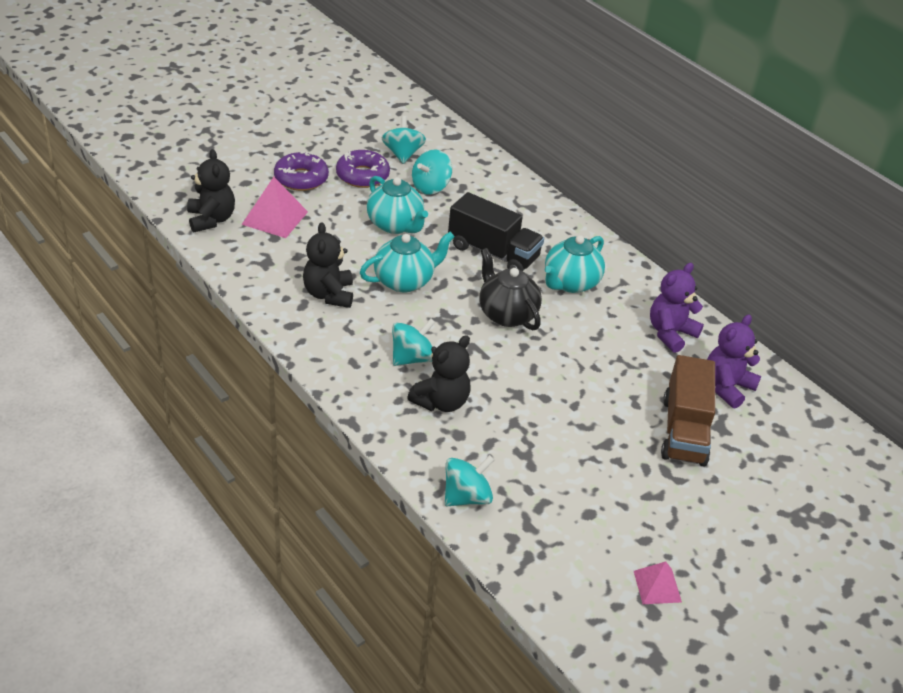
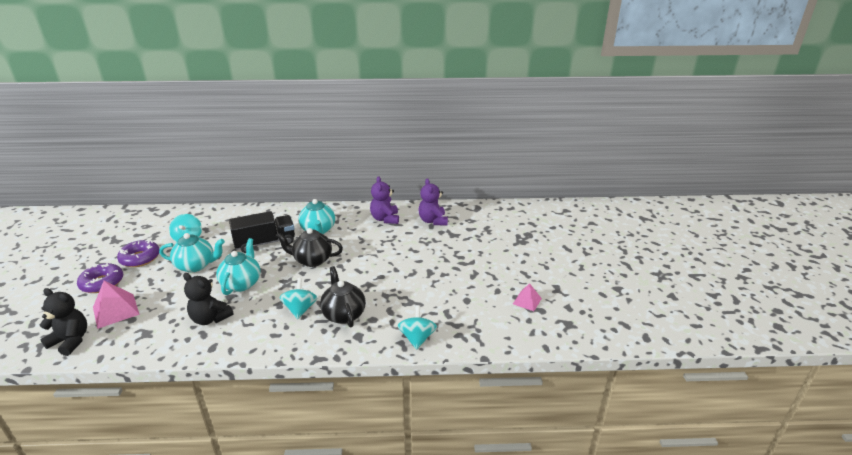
camera: 50 degrees left, 10 degrees down
(402, 154) = (148, 236): turquoise spinning top -> none
(441, 402) = (343, 314): black teddy bear -> black teapot
(684, 430) = (445, 245): brown truck -> none

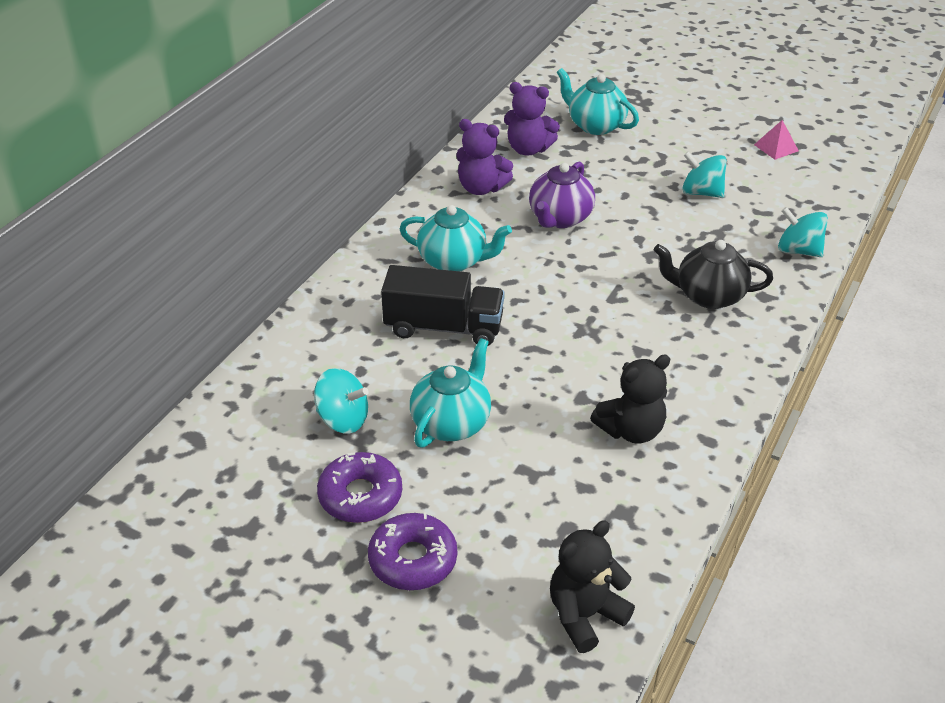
camera: 60 degrees left, 10 degrees up
(116, 310) = (526, 546): pink pyramid -> none
(242, 283) = (553, 378): turquoise teapot -> turquoise teapot (595, 125)
(265, 243) = (443, 327): black truck -> black truck turned 90 degrees clockwise
(300, 309) = (669, 332): turquoise spinning top -> turquoise spinning top (701, 192)
(312, 260) = (543, 290): black teapot -> none
(378, 247) = (559, 218): none -> purple teapot

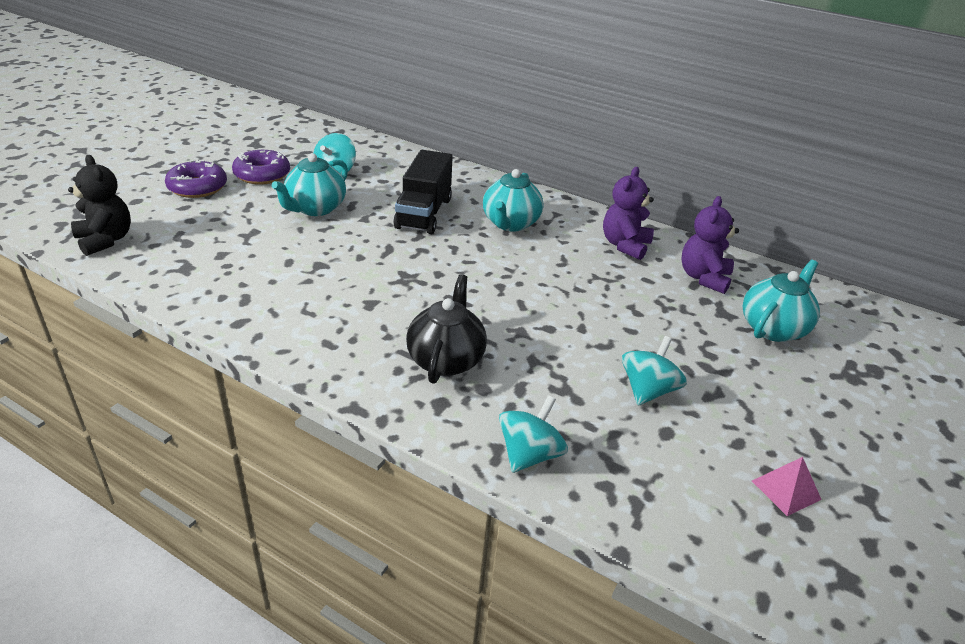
camera: 90 degrees right, 5 degrees down
(451, 423) = (315, 208): turquoise teapot -> turquoise teapot turned 90 degrees clockwise
(559, 218) = (580, 283): purple teapot -> none
(631, 430) = (271, 283): black teddy bear -> none

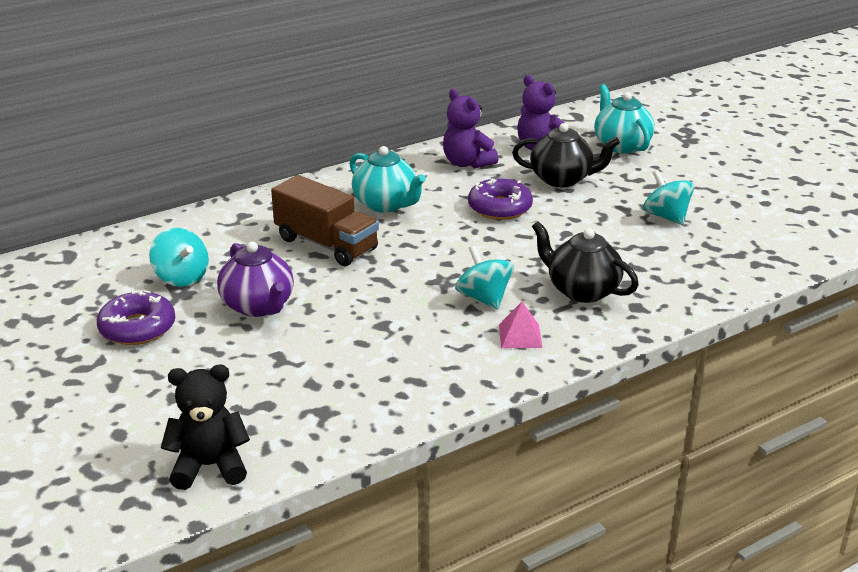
camera: 60 degrees left, 5 degrees down
(197, 187) = (126, 380): purple donut -> purple donut (499, 208)
(315, 208) = (258, 306): turquoise teapot -> purple teapot
(424, 213) = (326, 244): black truck -> brown truck
(529, 454) = (713, 283): turquoise spinning top -> turquoise spinning top (484, 298)
(654, 304) = (562, 179): none -> black teapot
(786, 490) = (784, 203): pink pyramid -> pink pyramid (520, 336)

